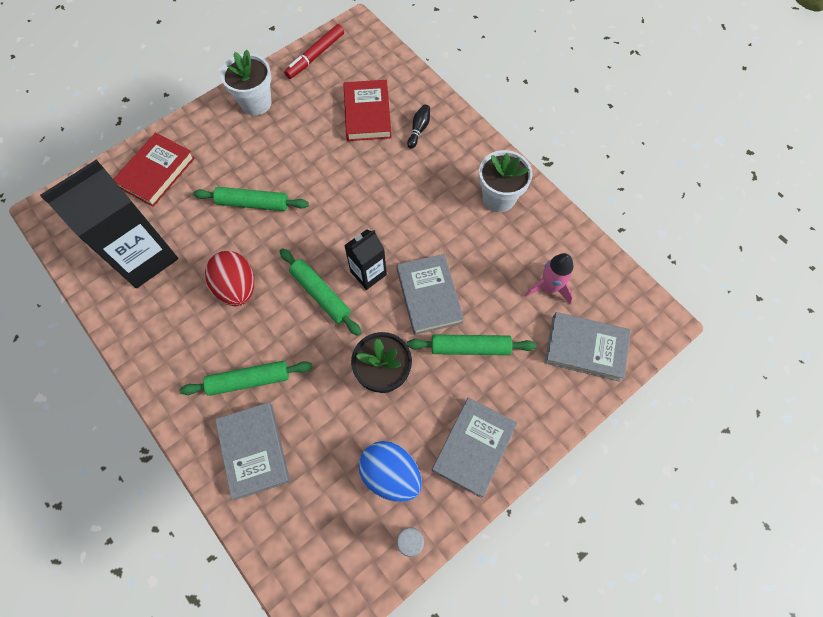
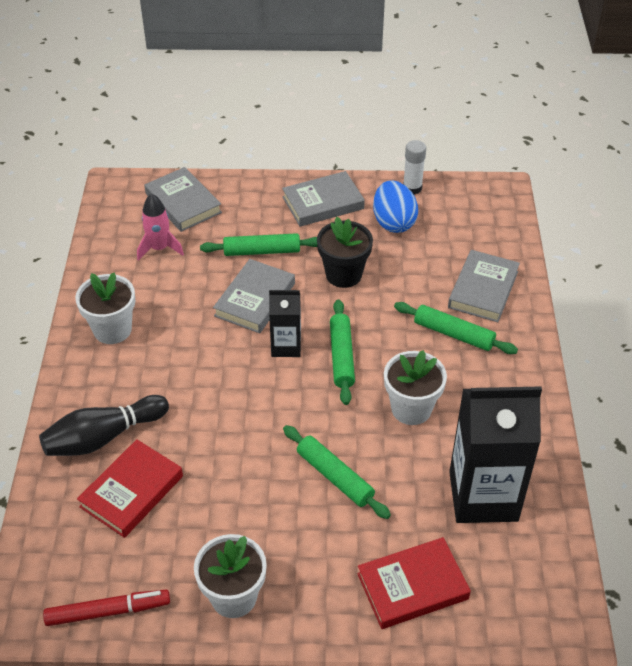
camera: 140 degrees left, 20 degrees down
(237, 287) = (411, 409): red egg -> white flower pot
(419, 129) = (103, 437): black bowling pin -> black bowling pin, size x2.08
(470, 347) = (262, 251): green rolling pin -> green rolling pin turned 45 degrees counterclockwise

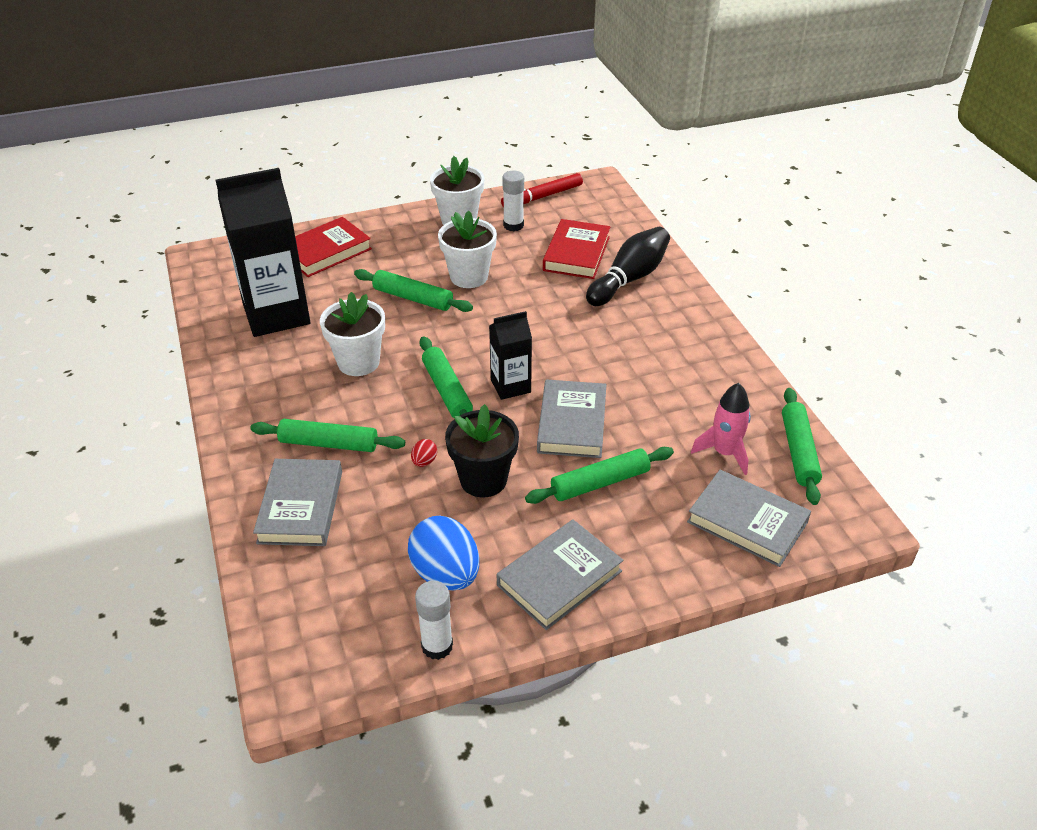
camera: 160 degrees right, 5 degrees down
(107, 236) = (798, 451): none -> green rolling pin
(112, 330) = (698, 357): white flower pot -> white flower pot (469, 277)
(174, 564) = (513, 225): none -> white glue stick
(382, 299) = (424, 461): none -> red egg

